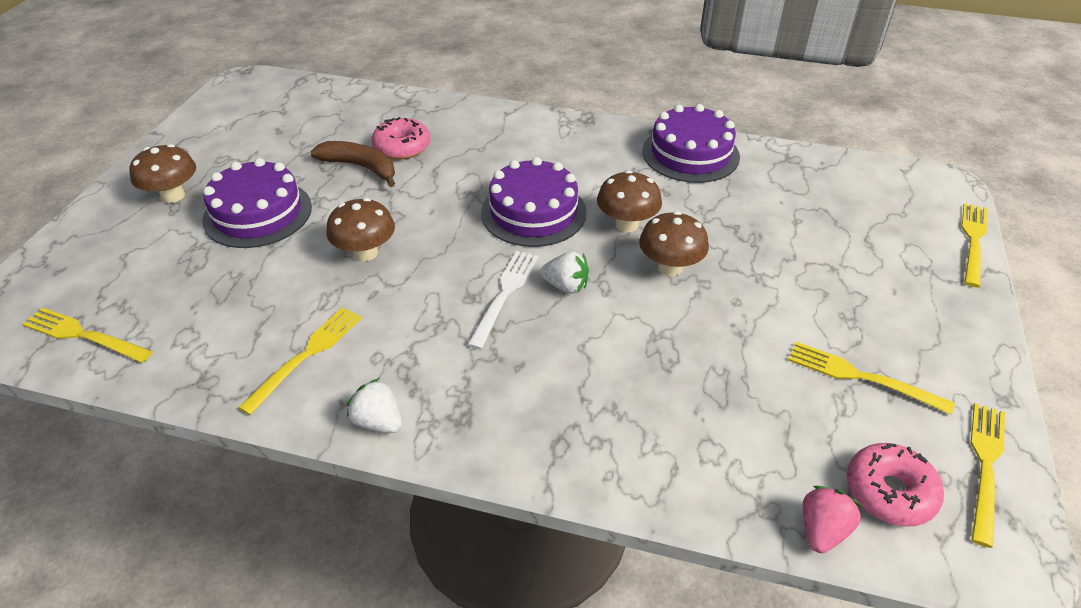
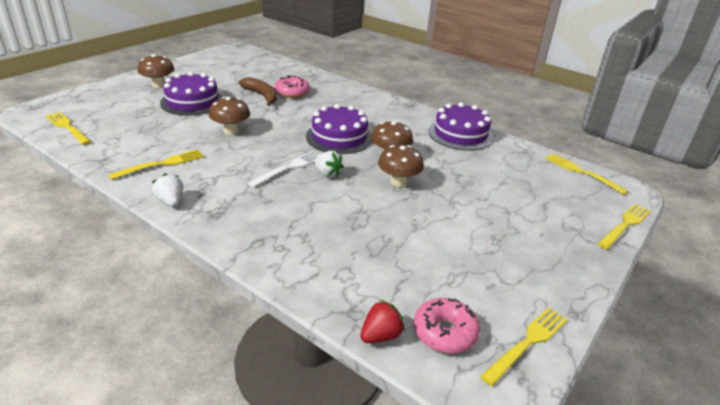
camera: 20 degrees right, 10 degrees down
(822, 530) = (380, 335): pink strawberry -> red strawberry
(861, 377) = (478, 269): yellow fork -> yellow fork (581, 172)

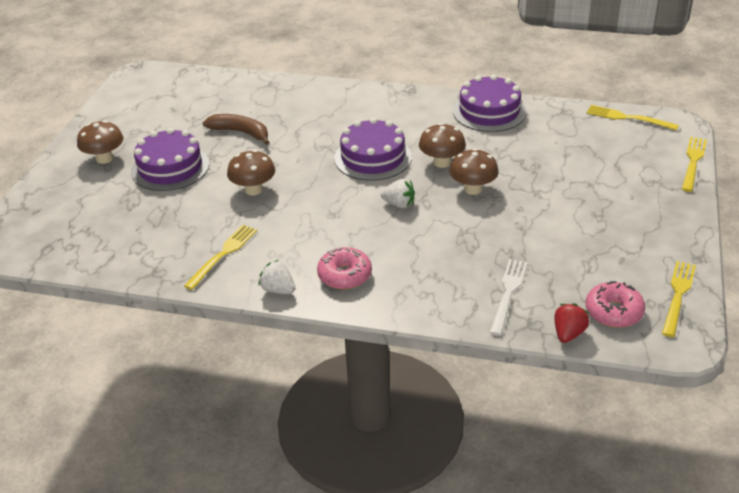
camera: 20 degrees left, 5 degrees up
(67, 127) = (66, 250): yellow fork -> none
(289, 168) = (356, 211): white fork -> white fork (508, 293)
(292, 92) = (270, 117): pink donut -> pink donut (344, 275)

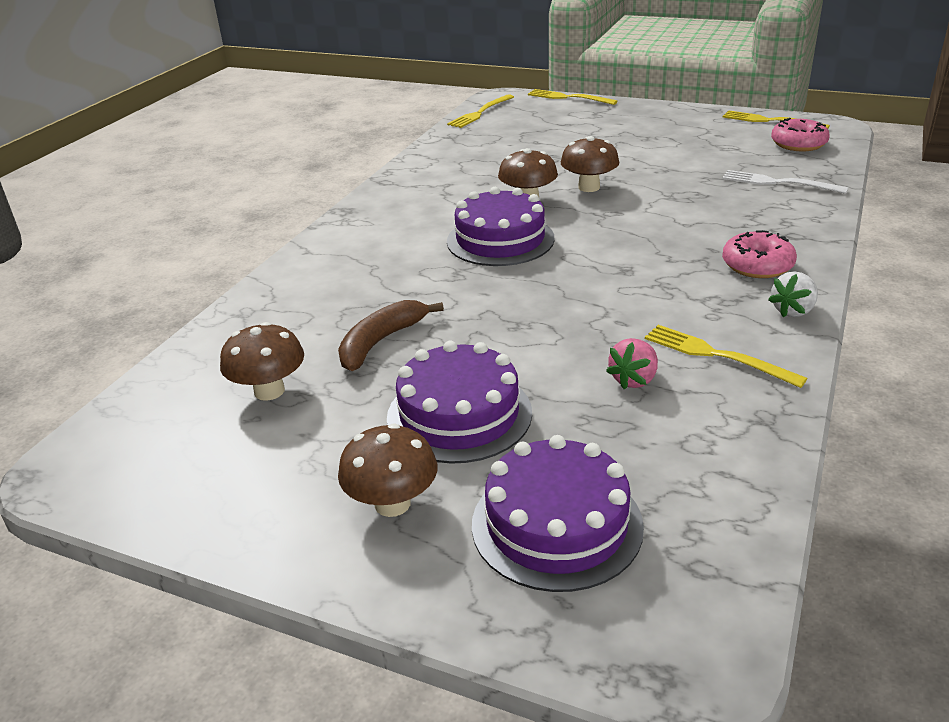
camera: 80 degrees left, 5 degrees down
(198, 223) = (634, 379): none -> pink strawberry
(253, 190) = (552, 330): brown mushroom -> brown mushroom (269, 391)
(399, 204) = (611, 228): white strawberry -> none
(489, 111) = (429, 170): purple cake -> purple cake (556, 524)
(568, 333) = (834, 163): red strawberry -> none

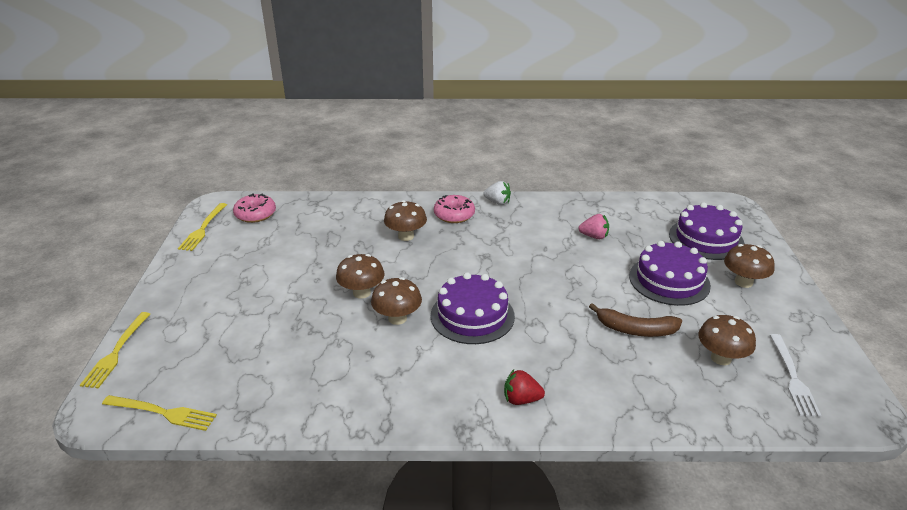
camera: 115 degrees left, 0 degrees up
(349, 242) = (521, 399): none -> red strawberry
(705, 223) = (406, 236): none -> brown mushroom
(716, 355) = (554, 218): yellow fork -> none
(778, 182) = (330, 217): white fork -> white fork (792, 377)

